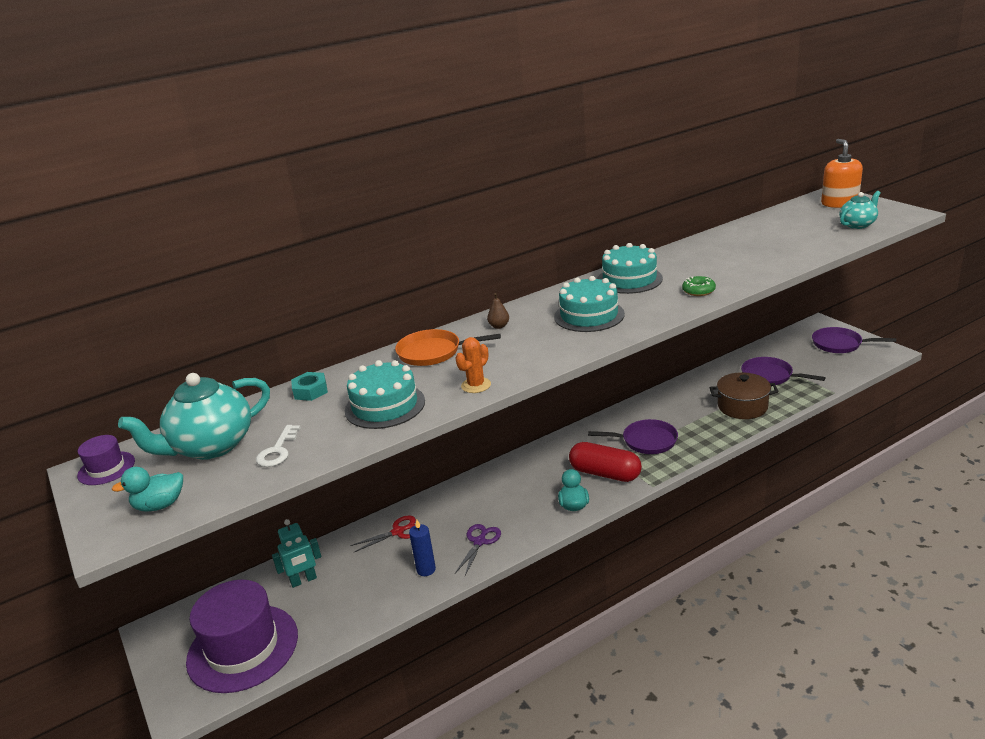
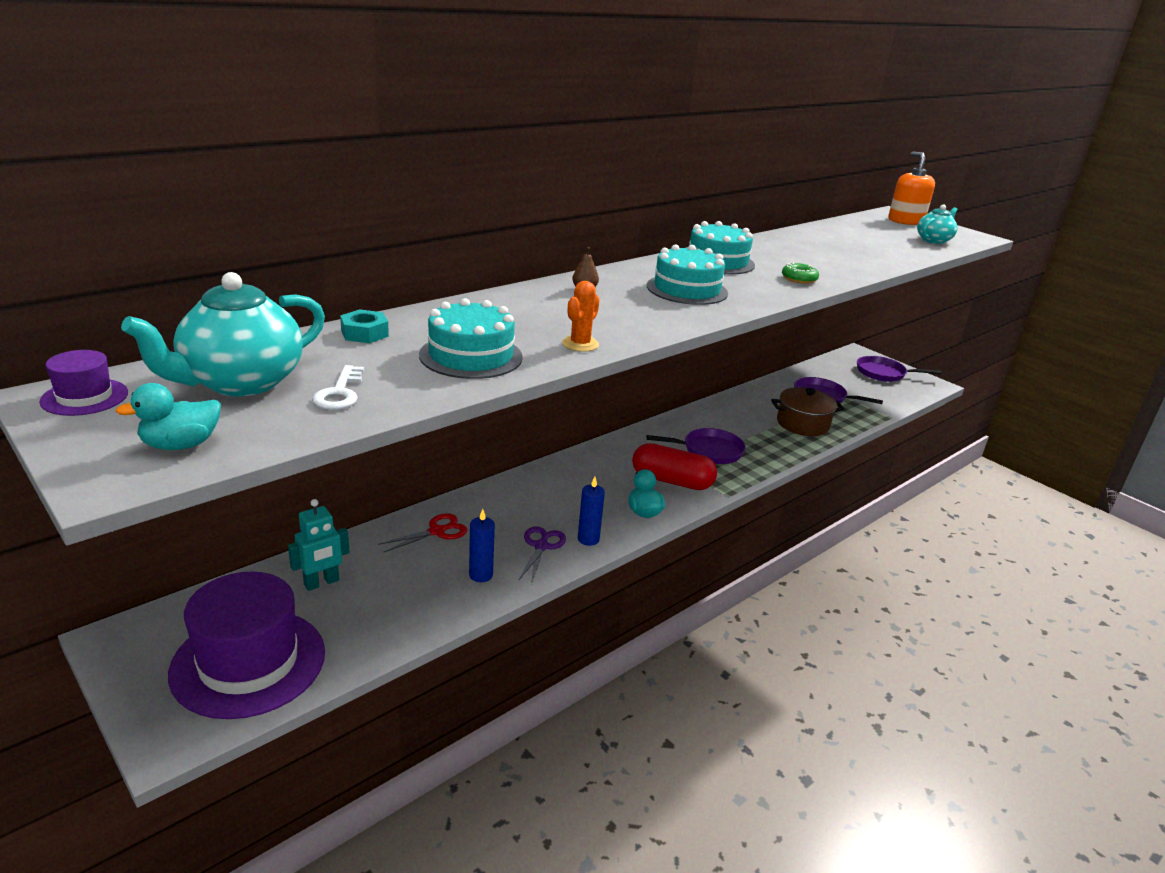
camera: 15 degrees left, 0 degrees up
(433, 352) = (513, 307): orange pan -> none
(520, 533) = (588, 539): none -> blue candle

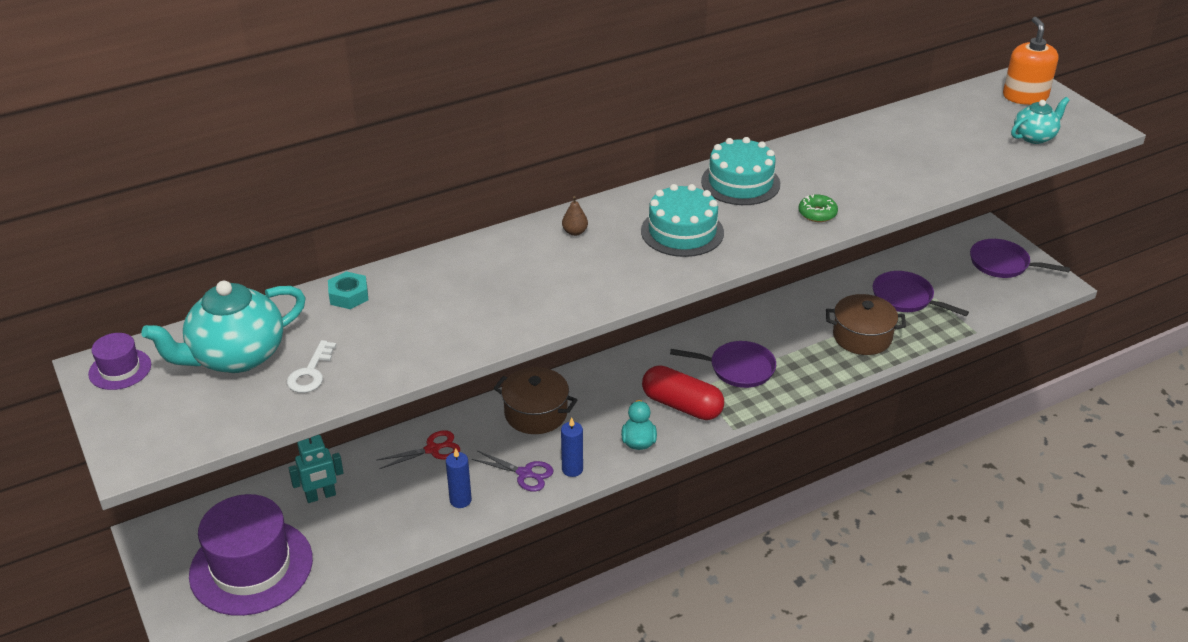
camera: 15 degrees right, 10 degrees up
(181, 445) = (183, 425): turquoise duck -> none
(471, 356) = (432, 328): turquoise cake -> none
(534, 495) = (536, 413): none -> brown pot
(541, 546) = (525, 473): purple scissors -> purple scissors turned 90 degrees clockwise
(580, 344) = (537, 315): orange cactus -> none

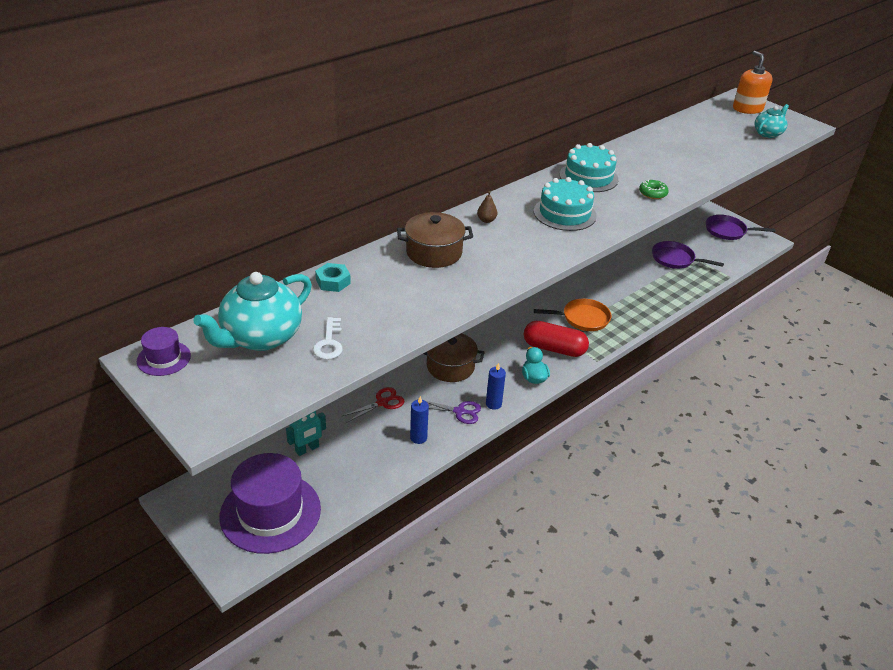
camera: 15 degrees left, 0 degrees up
(738, 368) = (582, 318): purple pan -> orange pan
(862, 337) = (657, 288): brown pot -> brown pot (434, 252)

